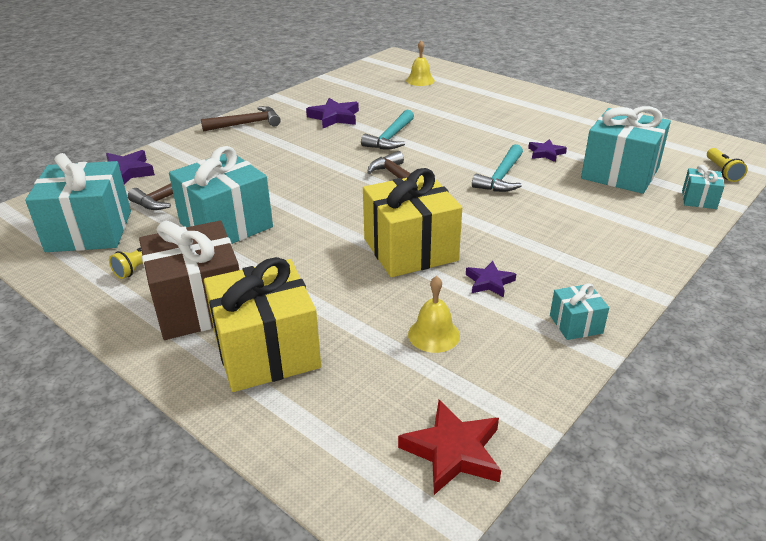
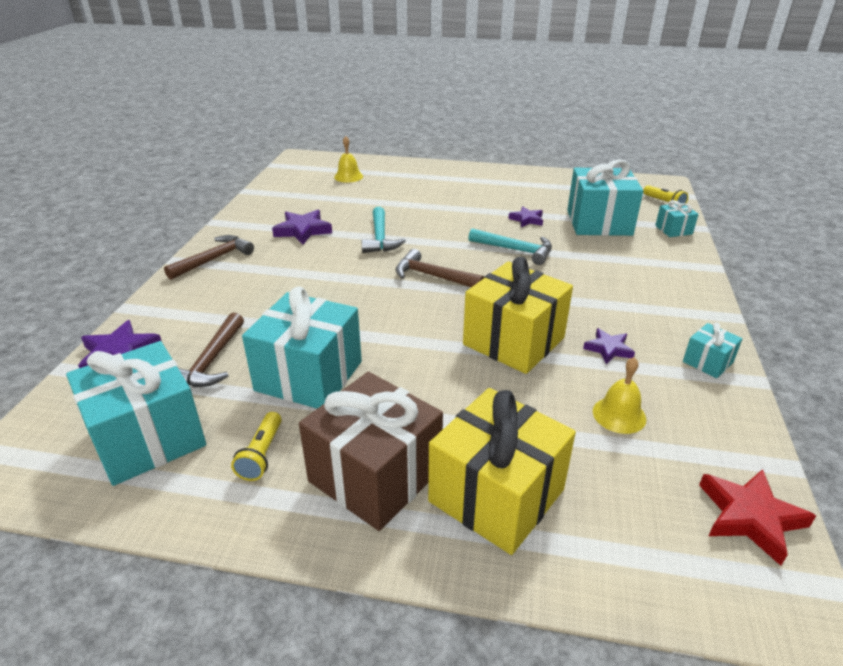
camera: 30 degrees left, 0 degrees up
(501, 177) = (515, 250): turquoise hammer -> turquoise hammer turned 60 degrees counterclockwise

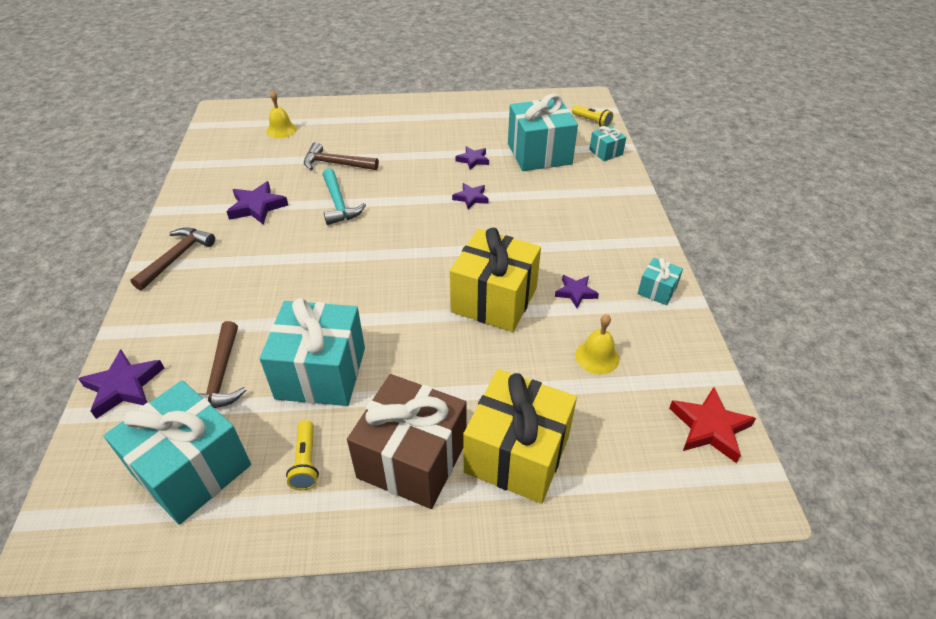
camera: 15 degrees left, 10 degrees up
(433, 276) = (403, 241): brown hammer -> brown hammer (336, 164)
(515, 250) = (471, 198): turquoise hammer -> purple star

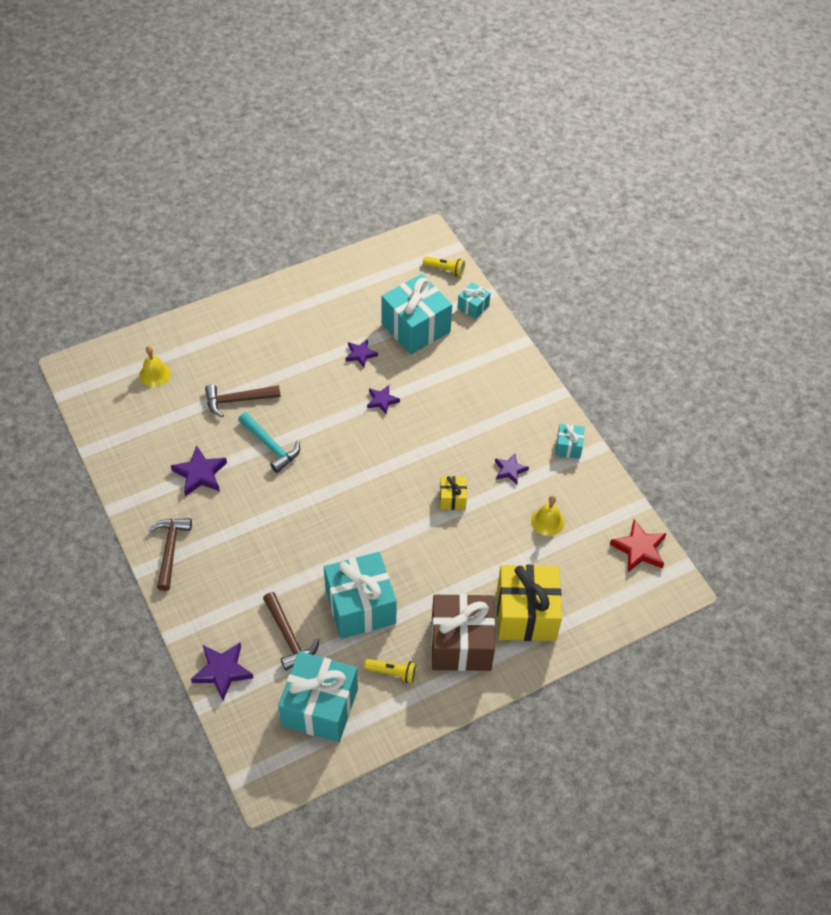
camera: 25 degrees left, 10 degrees up
(306, 462) = (393, 673): yellow flashlight -> yellow flashlight turned 45 degrees counterclockwise
(494, 300) = (452, 498): yellow gift -> yellow gift, size x0.47

